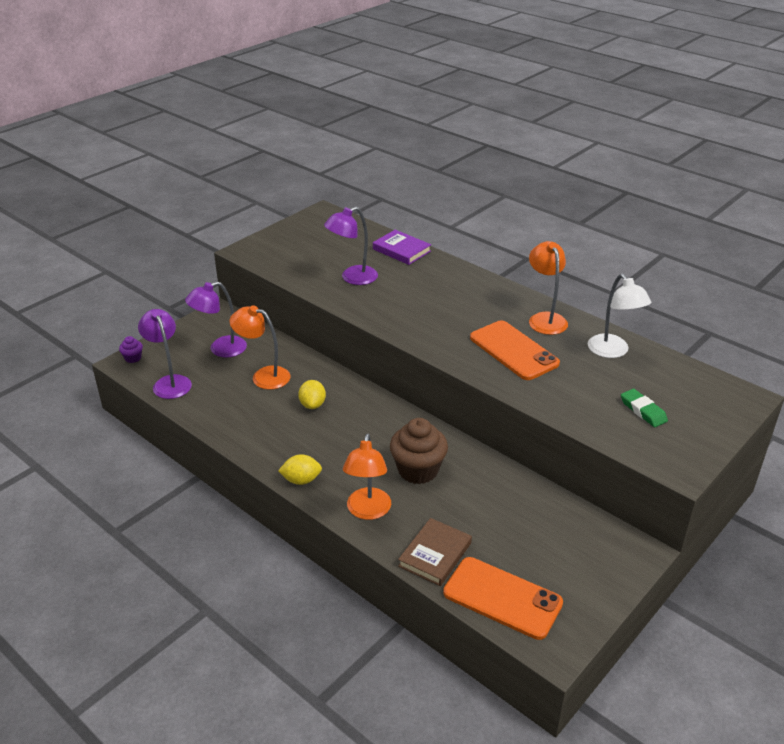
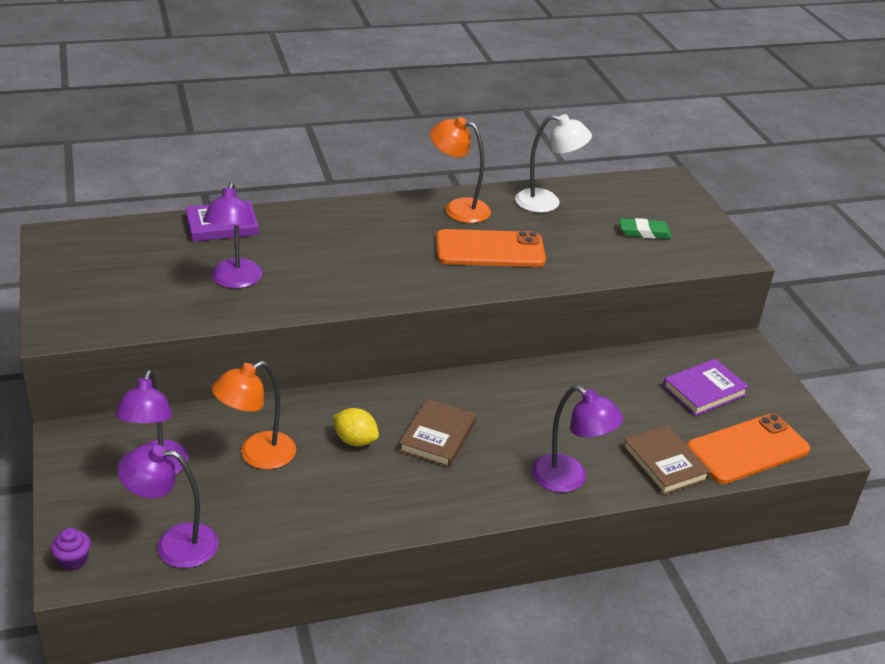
camera: 60 degrees left, 0 degrees up
(301, 480) = (478, 506): yellow lemon -> none
(350, 435) = (437, 437): none -> brown book
(367, 511) = (569, 479): orange lamp -> purple lamp
(418, 470) = (536, 416): brown cupcake -> none
(549, 547) = (704, 391): none -> purple book

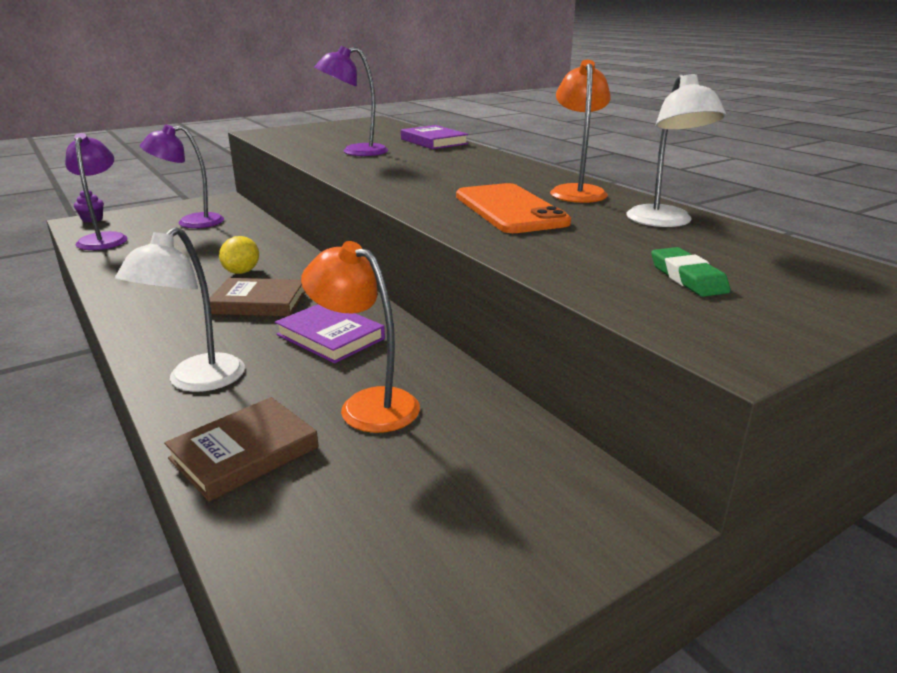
camera: 75 degrees right, 10 degrees down
(257, 455) = (212, 245): orange lamp -> orange lamp (367, 404)
(569, 479) = (197, 381): purple lamp -> white lamp
(704, 391) = (453, 477): purple book -> purple book (330, 337)
(747, 449) = (305, 544): orange phone -> none

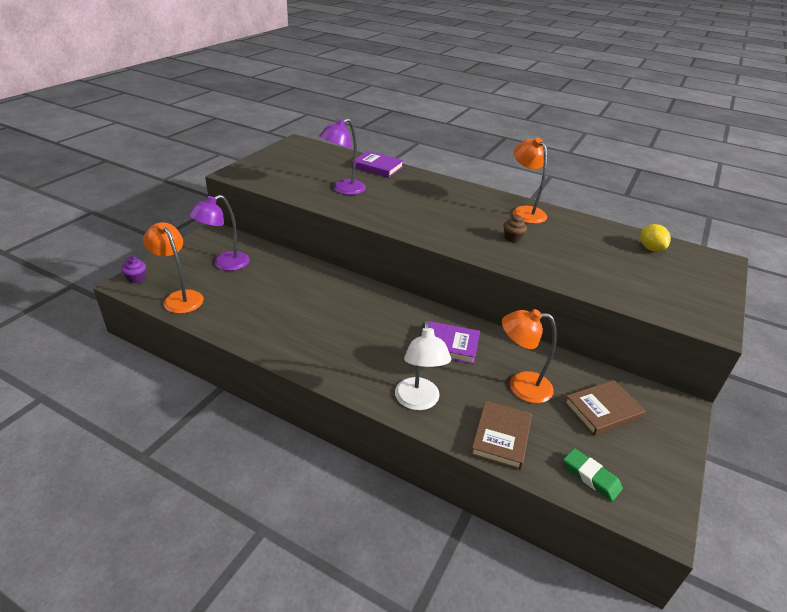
camera: 30 degrees left, 10 degrees up
(104, 239) = (180, 297): purple lamp -> orange lamp
(242, 272) = (329, 305): yellow lemon -> yellow lemon (650, 248)
(258, 302) = (374, 330): brown book -> brown book (602, 410)
(510, 209) = (512, 238): orange phone -> brown cupcake
(664, 222) = (594, 233): white lamp -> none
(687, 278) = (648, 278): green eraser -> green eraser (591, 476)

